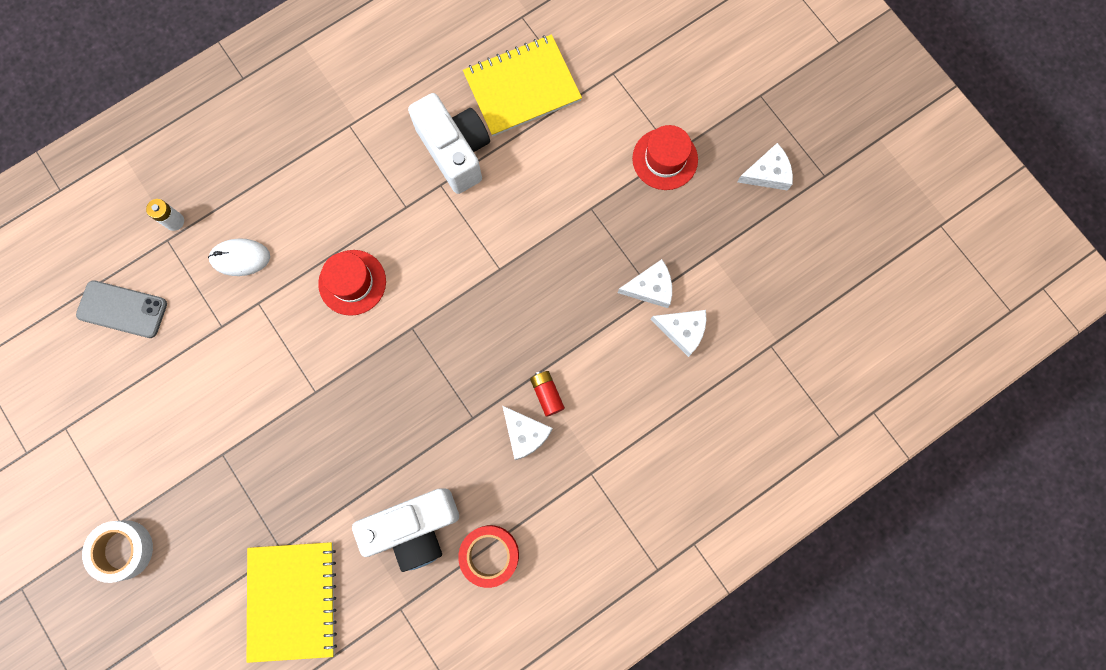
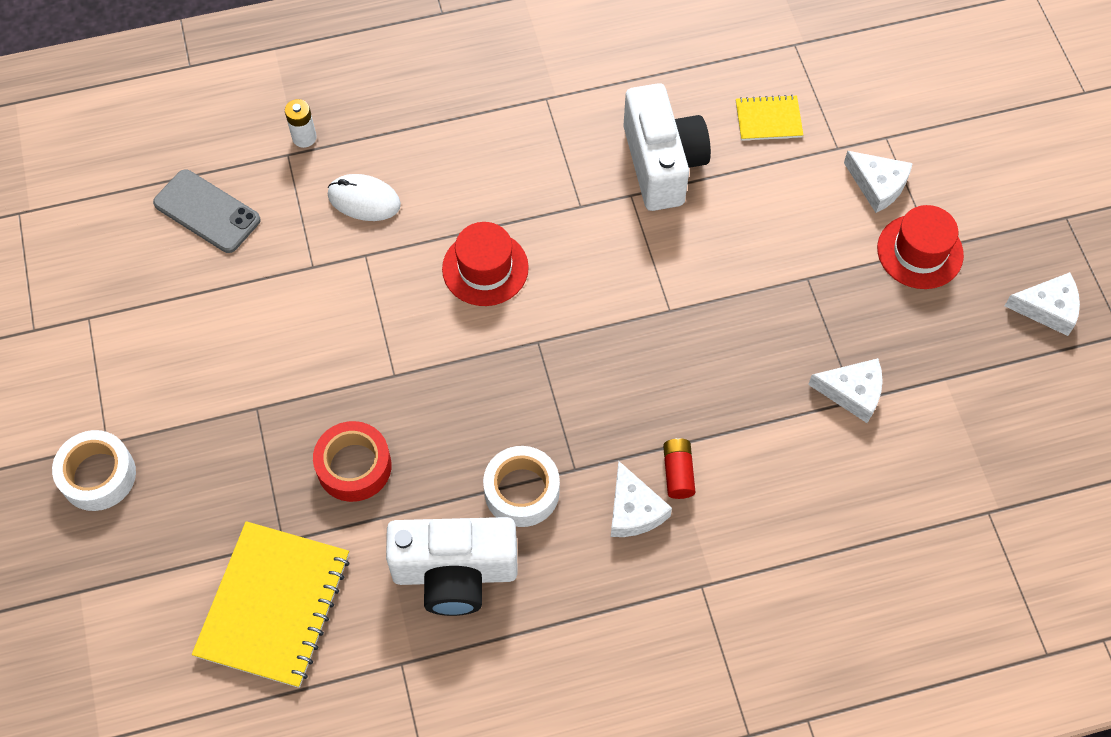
camera: 20 degrees right, 15 degrees down
(440, 448) = (522, 491): none -> white tape
(489, 555) = (537, 638): red tape -> red tape (354, 466)
(522, 87) = (768, 119): yellow notebook -> yellow notebook, size x0.50
(682, 330) = (877, 456): white cheese -> white cheese (878, 185)

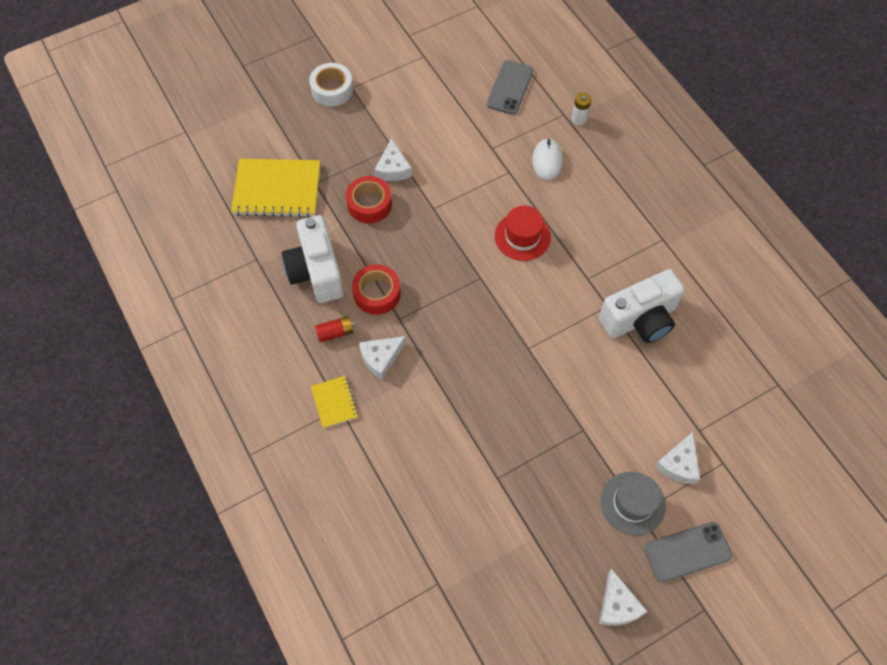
camera: 75 degrees right, 0 degrees up
(522, 491) = (377, 293): white tape -> red tape
(678, 473) = (413, 378): red battery -> red battery (335, 332)
(768, 119) = (704, 379): yellow notebook -> yellow notebook (334, 402)
(852, 392) = (503, 475): white cheese -> white cheese (393, 168)
(920, 252) = (632, 503): red hat -> grey hat
(993, 212) = (687, 552): none -> grey phone

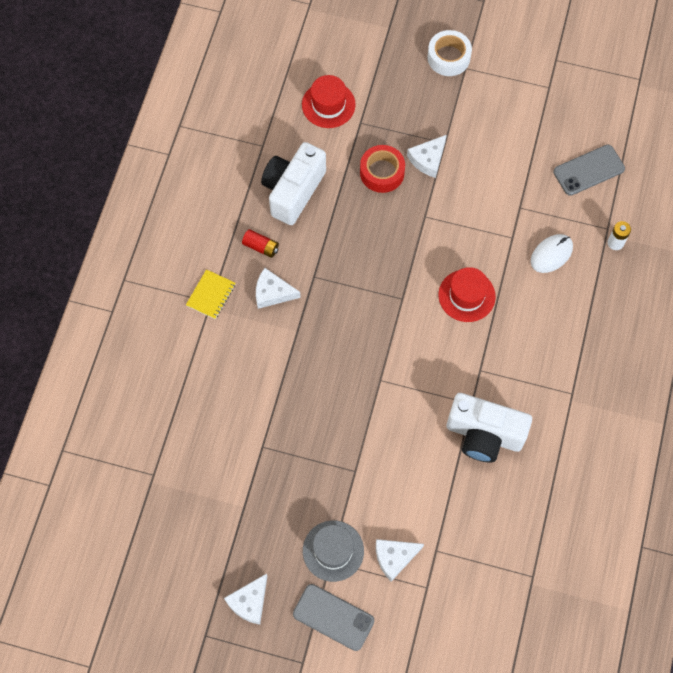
camera: 45 degrees right, 5 degrees up
(277, 189) = (328, 104): yellow notebook -> red hat
(377, 293) = (317, 244): red tape -> none

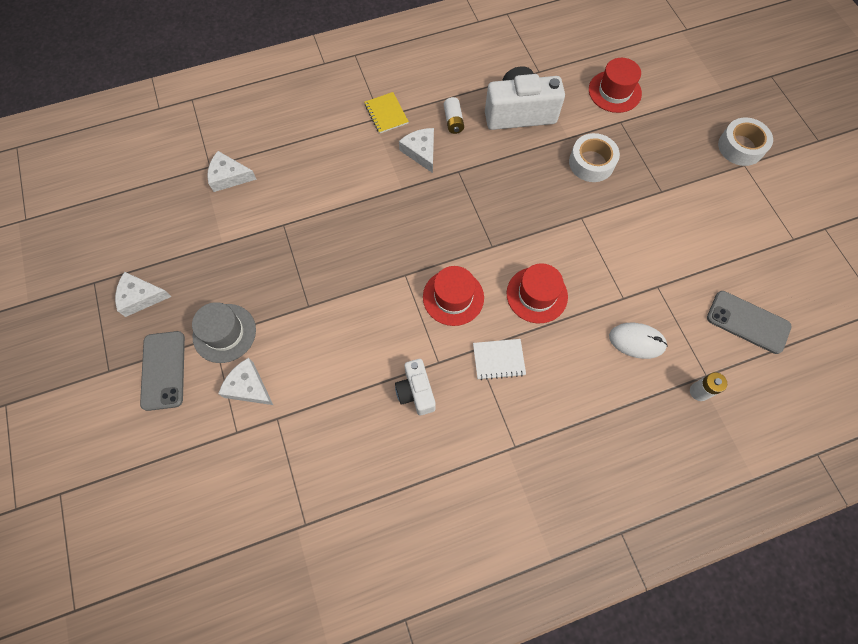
camera: 55 degrees right, 0 degrees up
(211, 295) = (386, 114): yellow notebook -> yellow notebook turned 75 degrees clockwise
(261, 247) = (453, 121): red battery -> white battery
(382, 172) = (591, 163): red tape -> white tape
(425, 357) = (453, 297): none -> red hat
(428, 159) = (634, 188): white cheese -> white cheese (229, 176)
(484, 435) = (416, 392): white camera -> white camera, size x0.58
(499, 359) = (498, 359): none -> white notebook

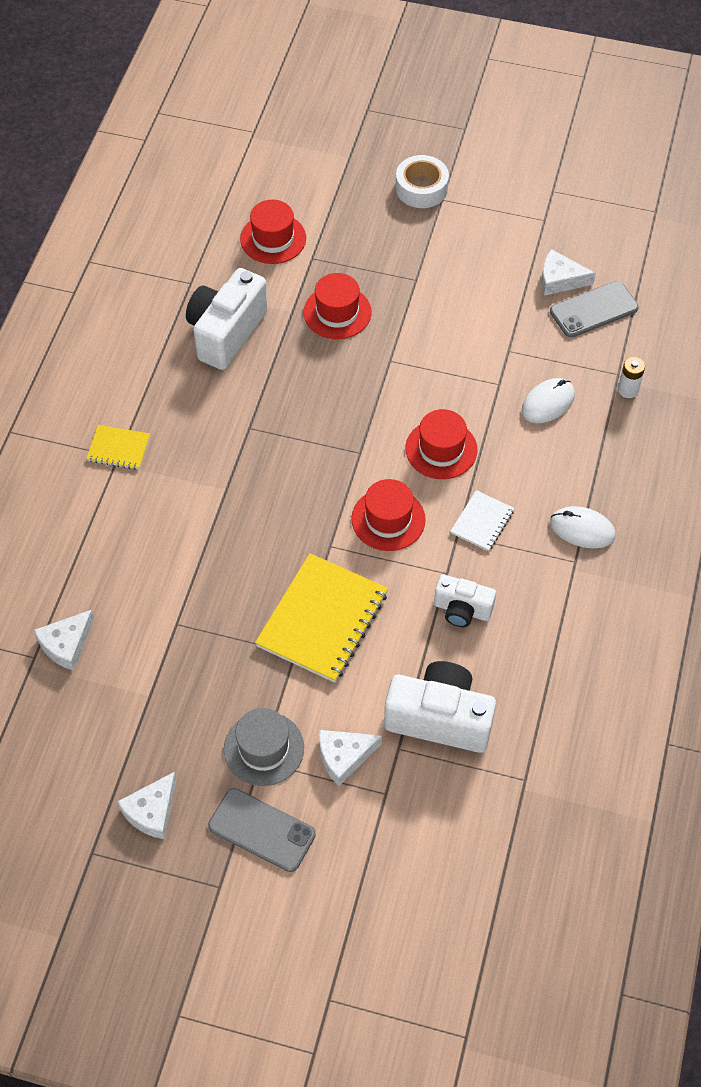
camera: 55 degrees left, 10 degrees down
(317, 431) = (439, 718): none -> white camera
(345, 306) = (322, 619): none -> yellow notebook
(421, 152) = (196, 446): white cheese -> white cheese (560, 279)
(453, 121) = (184, 394): white battery -> none
(547, 434) = (582, 529): none -> white mouse
(591, 163) = (337, 312): white tape -> red hat

